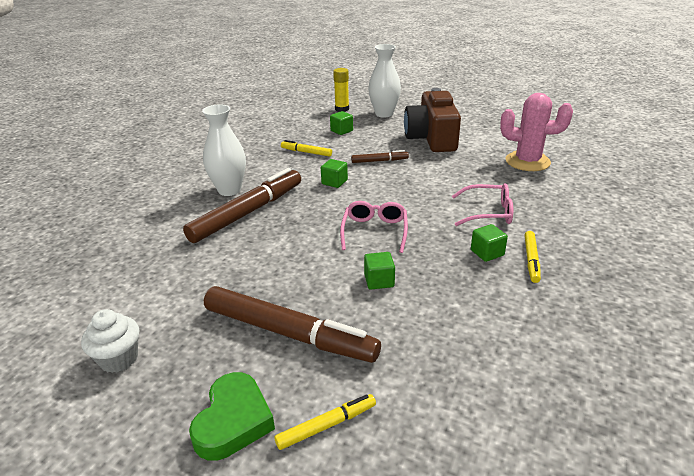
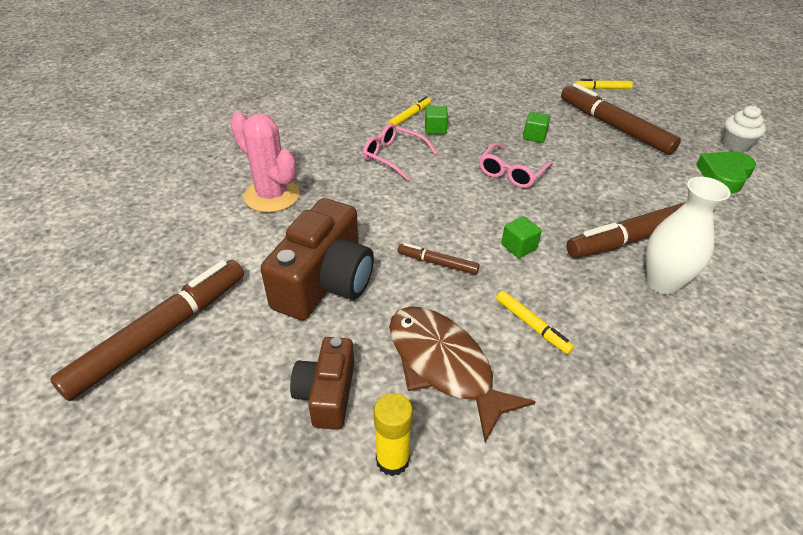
camera: 155 degrees left, 10 degrees up
(233, 421) = (653, 102): green heart -> green heart (724, 175)
(341, 131) = (444, 366): green cube -> brown fish
(384, 114) = (327, 394): white vase -> brown camera
(476, 108) = (161, 333): none -> brown marker

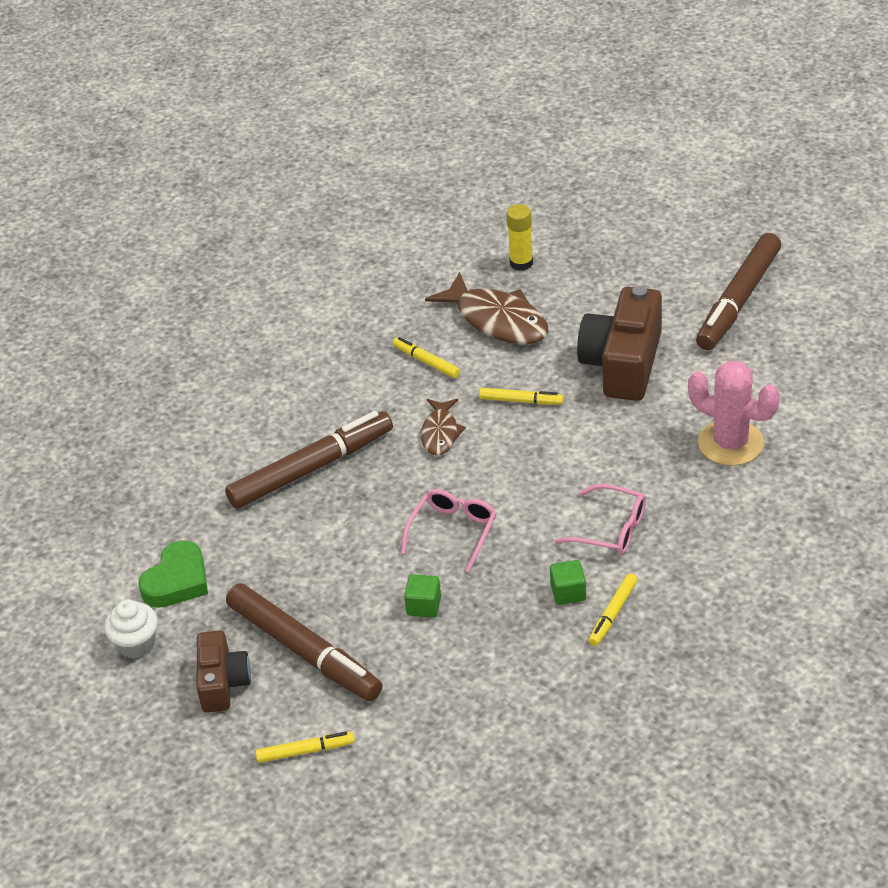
camera: 175 degrees right, 0 degrees up
(327, 394) = (582, 288): brown camera -> brown camera (223, 683)
(437, 263) = (521, 401): brown marker -> yellow marker
(518, 247) = (440, 433): green cube -> brown fish
(662, 283) = (300, 422): white vase -> none

